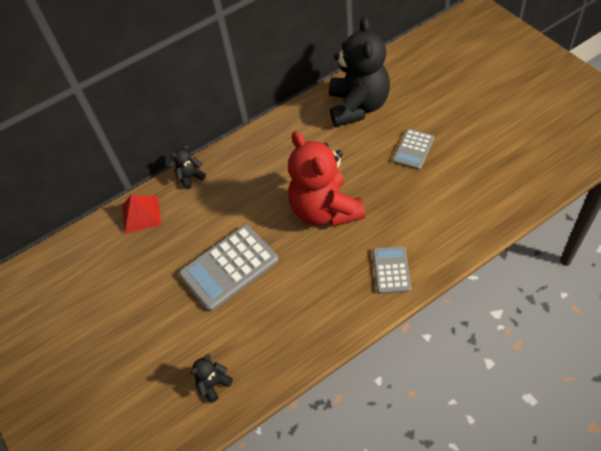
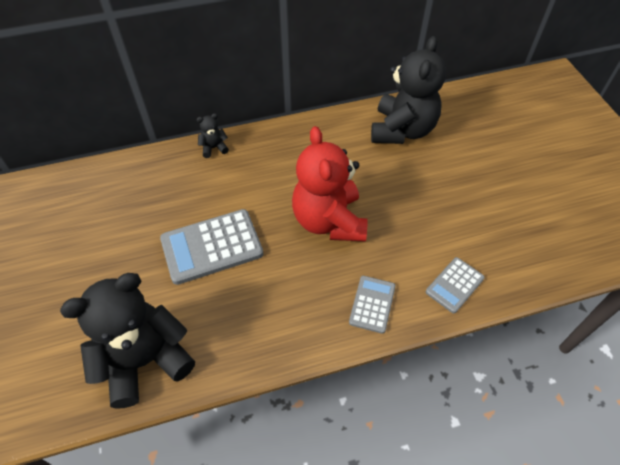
camera: 10 degrees right, 0 degrees up
(141, 214) = (153, 168): red pyramid -> none
(213, 384) = (145, 360): black teddy bear -> black teddy bear, size x2.47
(413, 150) = (441, 189): grey calculator -> grey calculator (454, 285)

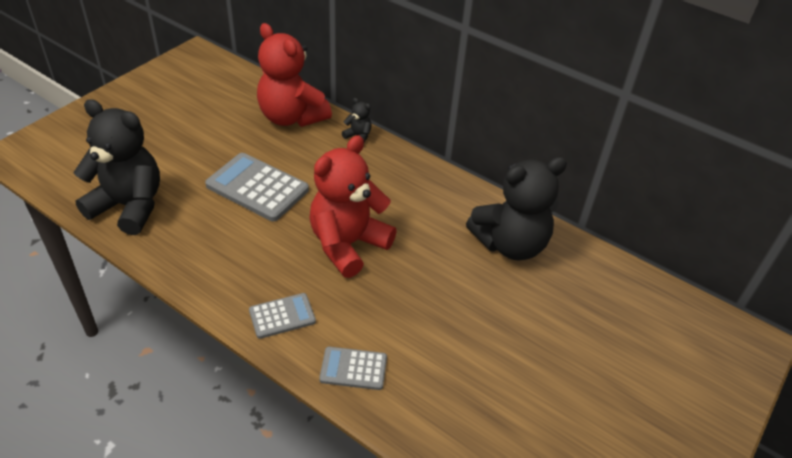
camera: 50 degrees right, 10 degrees down
(146, 177) = (291, 117): none -> red teddy bear

